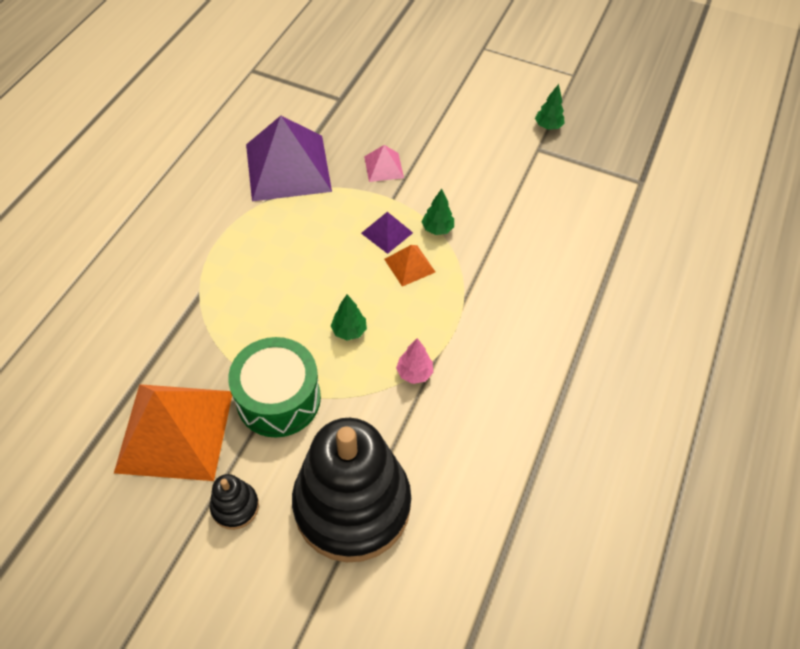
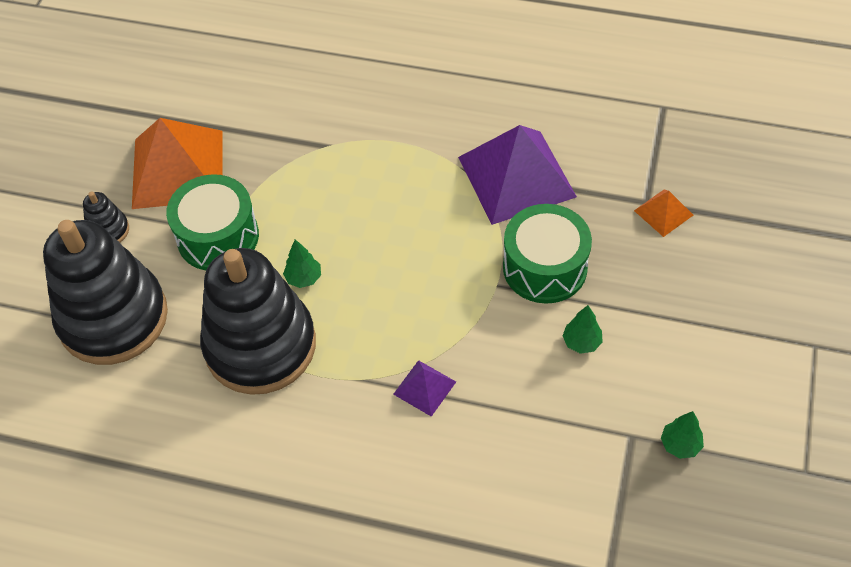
camera: 85 degrees right, 0 degrees up
(384, 167) = (545, 267): pink pyramid -> green drum
(387, 233) = (443, 288): purple pyramid -> purple pyramid (424, 387)
(409, 265) = (401, 318): orange pyramid -> orange pyramid (663, 213)
(414, 373) = (260, 345): pink tree -> black stacking toy
(437, 229) = (461, 338): green tree -> green tree (581, 342)

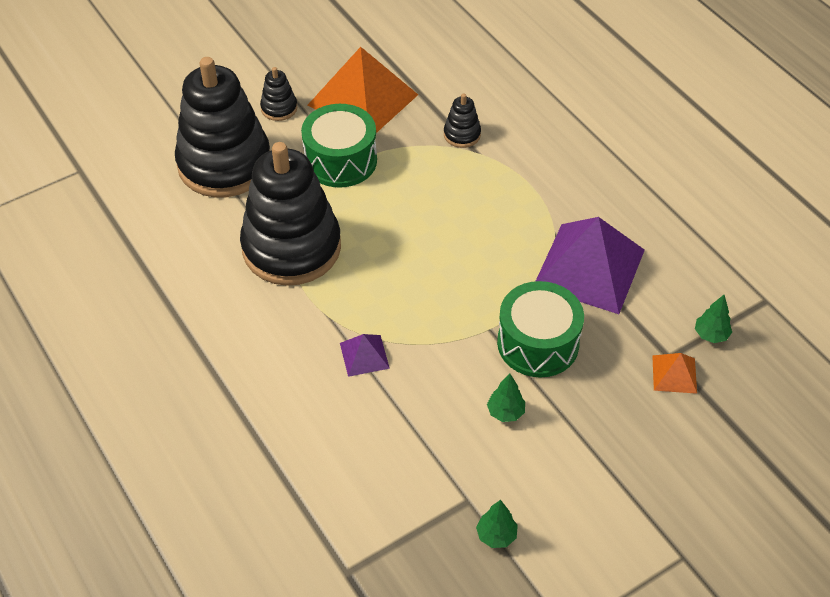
camera: 40 degrees right, 5 degrees down
(298, 139) = (462, 134): none -> black stacking toy
(304, 278) = (365, 226): green tree -> green tree (711, 335)

